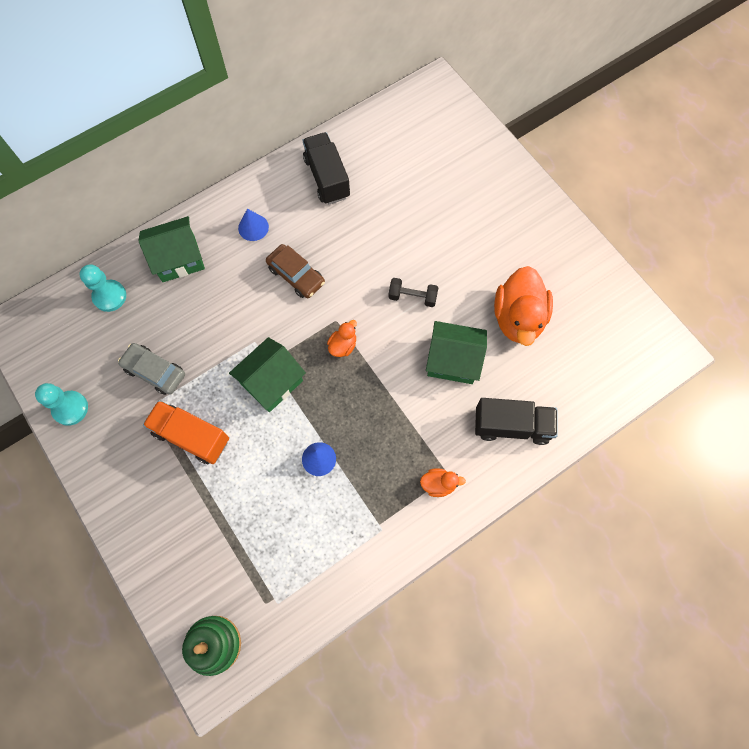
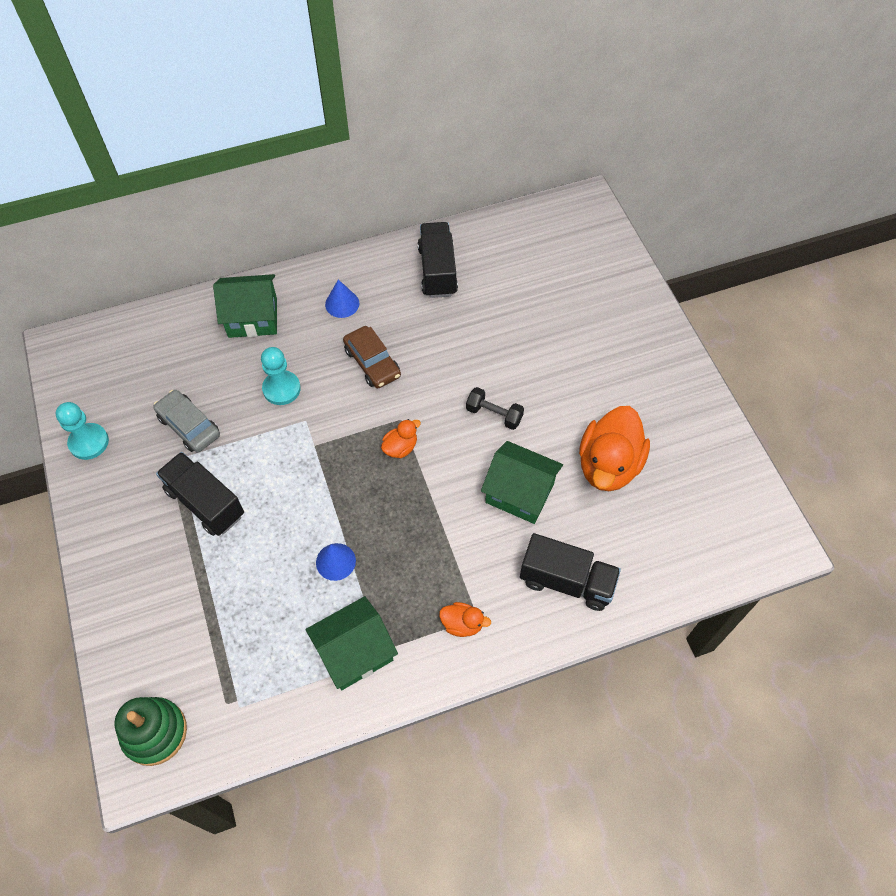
camera: 15 degrees right, 10 degrees down
(109, 296) = (168, 339): turquoise pawn -> turquoise pawn (281, 389)
(191, 436) = (205, 502): orange truck -> black truck
(271, 382) = (310, 467): green house -> green house (354, 652)

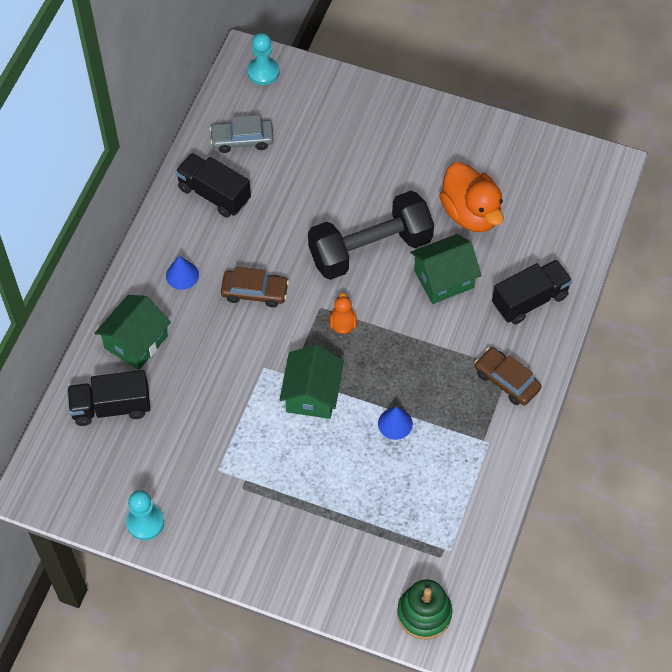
camera: 50 degrees left, 0 degrees up
(189, 426) = (195, 446): grey car -> grey car (242, 140)
(205, 502) = (273, 475): black truck -> black truck (111, 407)
(281, 389) = (221, 365): turquoise pawn -> turquoise pawn (263, 72)
(354, 652) = (471, 456): green house -> green house (312, 394)
(462, 624) = (506, 380): orange duck -> brown car
(494, 414) = (370, 249): black dumbbell -> black dumbbell, size x2.42

